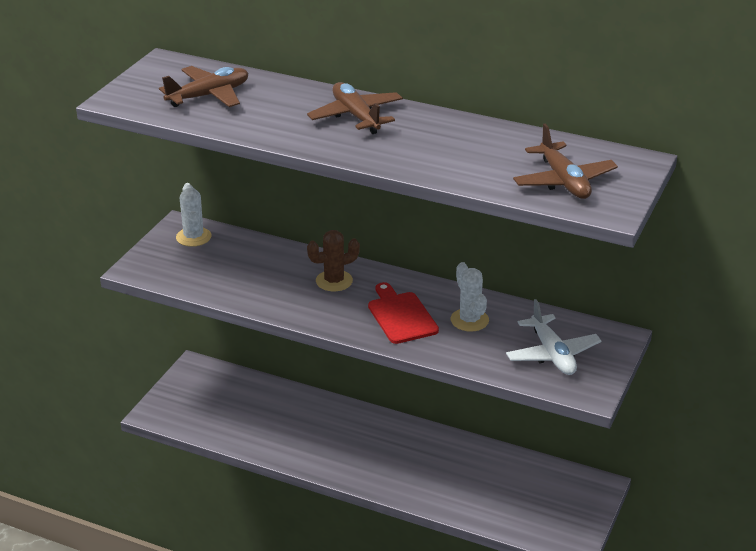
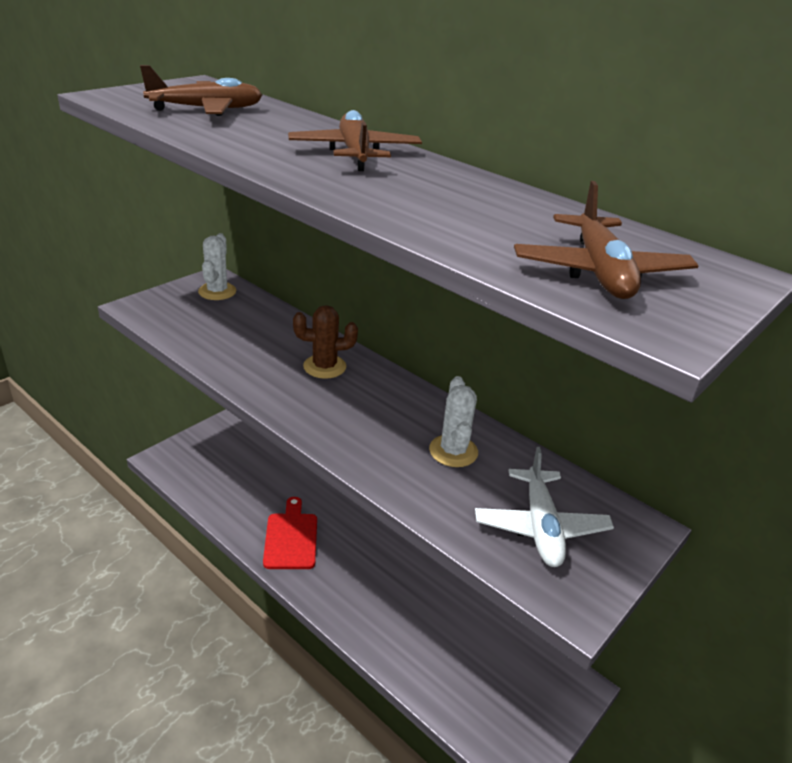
camera: 15 degrees right, 0 degrees up
(401, 316) = (374, 424): red cutting board -> red cutting board (291, 538)

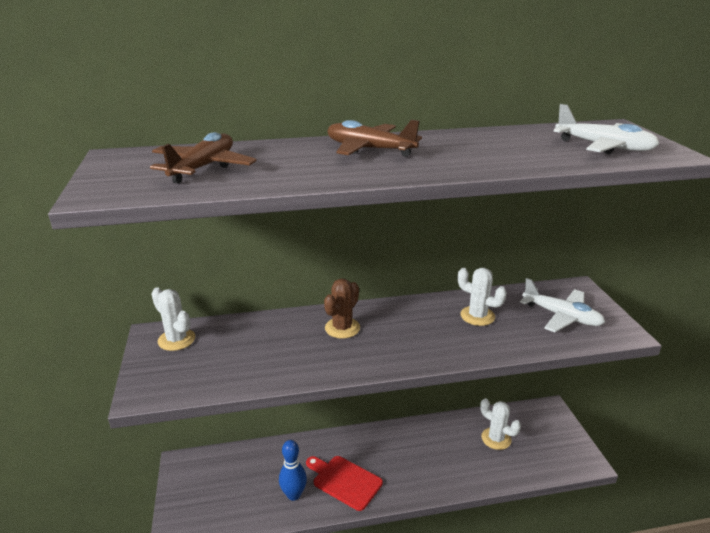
camera: 50 degrees left, 5 degrees down
(247, 510) = (294, 495): none -> blue bowling pin
(466, 644) = (496, 438): none -> white cactus
(599, 272) = (603, 147): brown plane -> white plane

